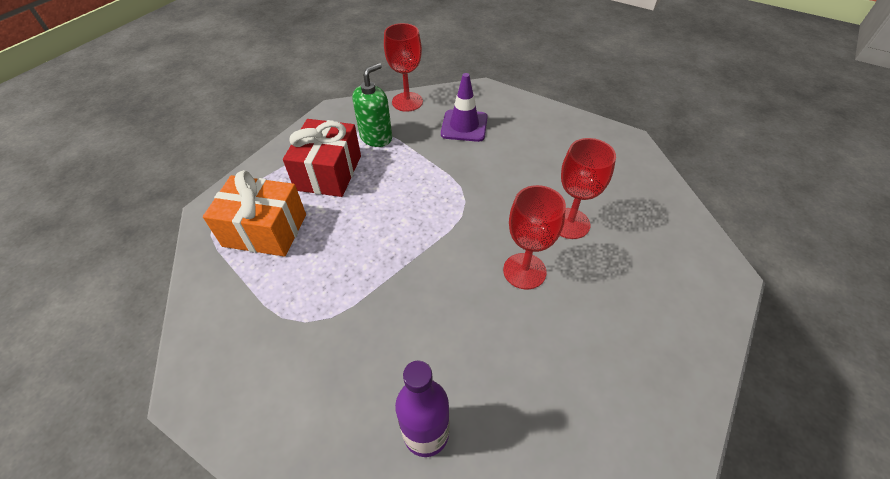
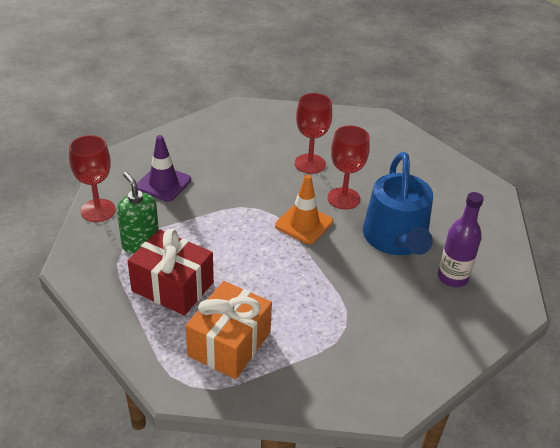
camera: 75 degrees left, 10 degrees down
(458, 244) = (304, 224): none -> orange traffic cone
(475, 345) = (396, 239): none -> blue watering can

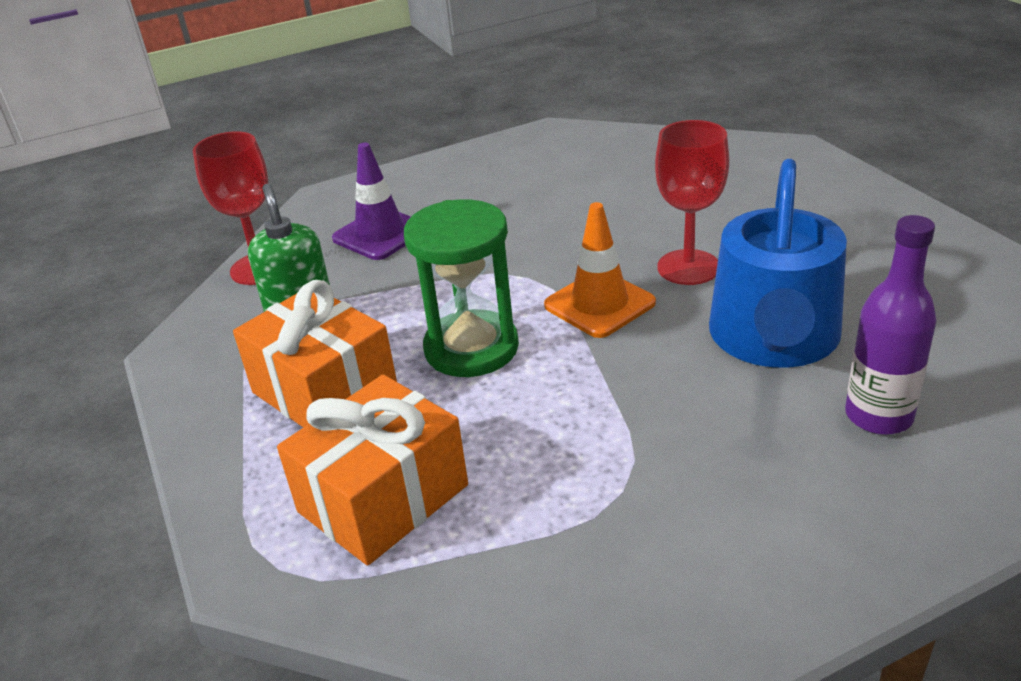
camera: 20 degrees right, 5 degrees down
(173, 286) = (325, 391): red gift -> orange gift
(244, 255) = (471, 348): none -> green hourglass
(310, 164) = (642, 212): red goblet -> none

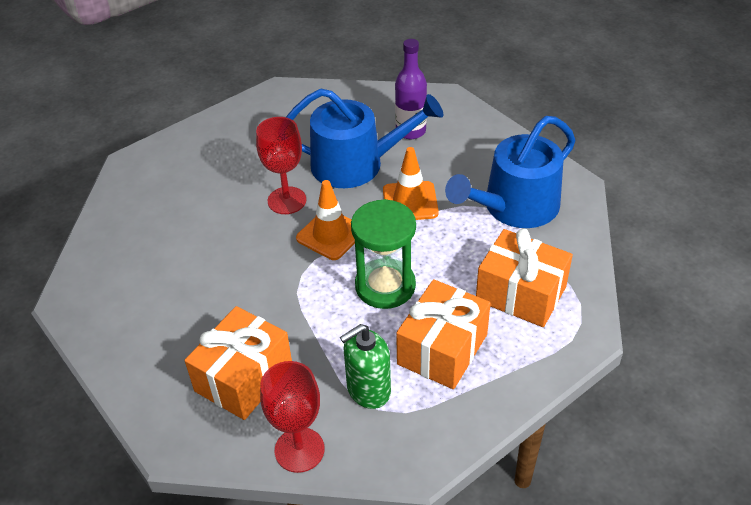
camera: 105 degrees left, 10 degrees up
(380, 234) = (243, 377): purple traffic cone -> orange gift
(610, 536) = (514, 207): none -> blue watering can
(658, 393) = (410, 202): none -> orange traffic cone

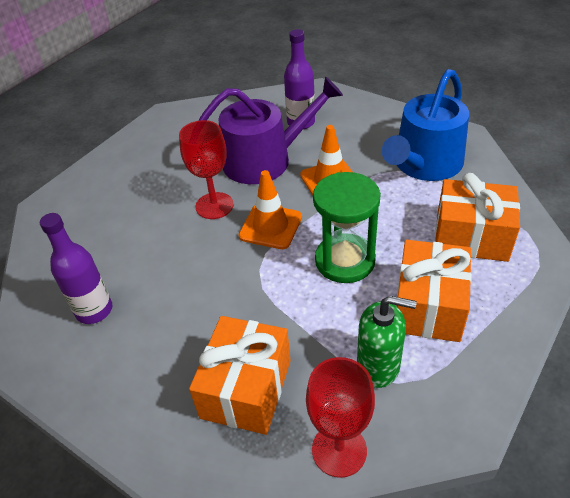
camera: 15 degrees left, 0 degrees up
(141, 274) = (94, 310): none -> purple bottle
(356, 164) = (265, 160): blue watering can -> purple watering can
(368, 390) = (378, 366): green soap dispenser -> green soap dispenser turned 120 degrees counterclockwise

